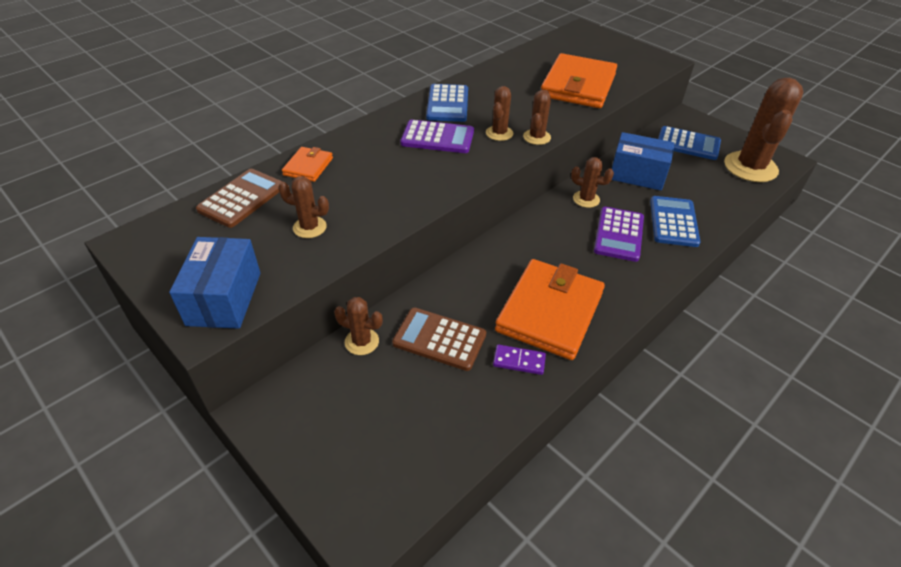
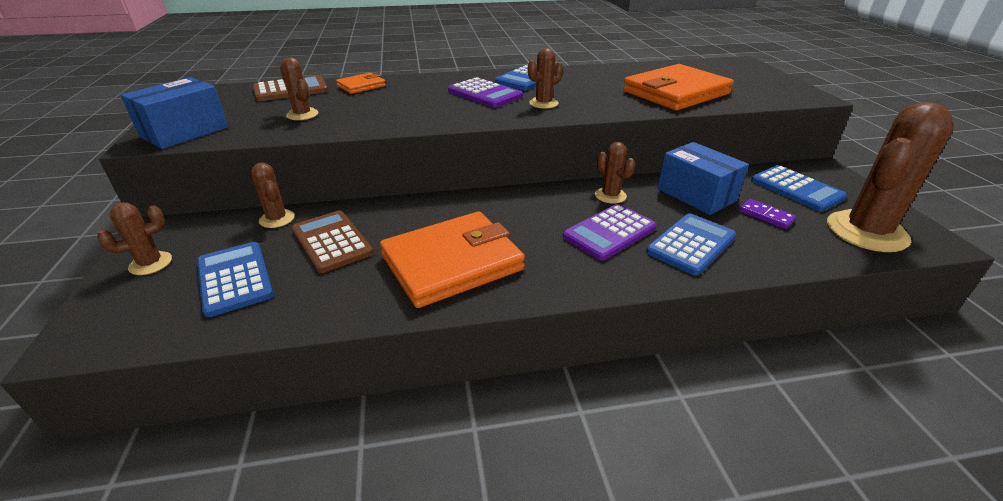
camera: 35 degrees right, 10 degrees down
(409, 412) = (235, 278): none -> blue calculator
(519, 361) = (369, 286): purple domino -> purple domino (766, 216)
(536, 137) = (575, 113): brown cactus -> brown cactus (150, 263)

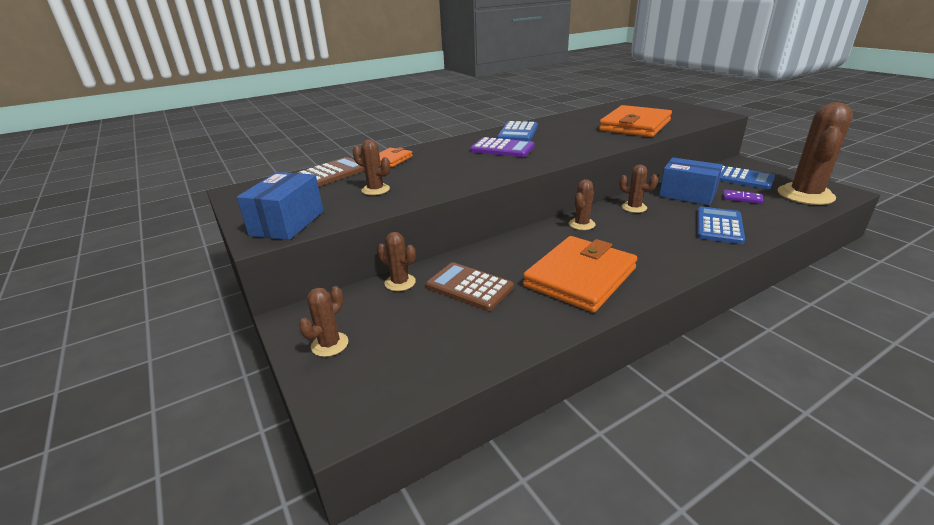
camera: 20 degrees left, 5 degrees down
(235, 278) = (423, 334): blue calculator -> none
(543, 103) = (556, 148): brown cactus -> brown cactus (581, 224)
(609, 232) = (661, 231): purple calculator -> none

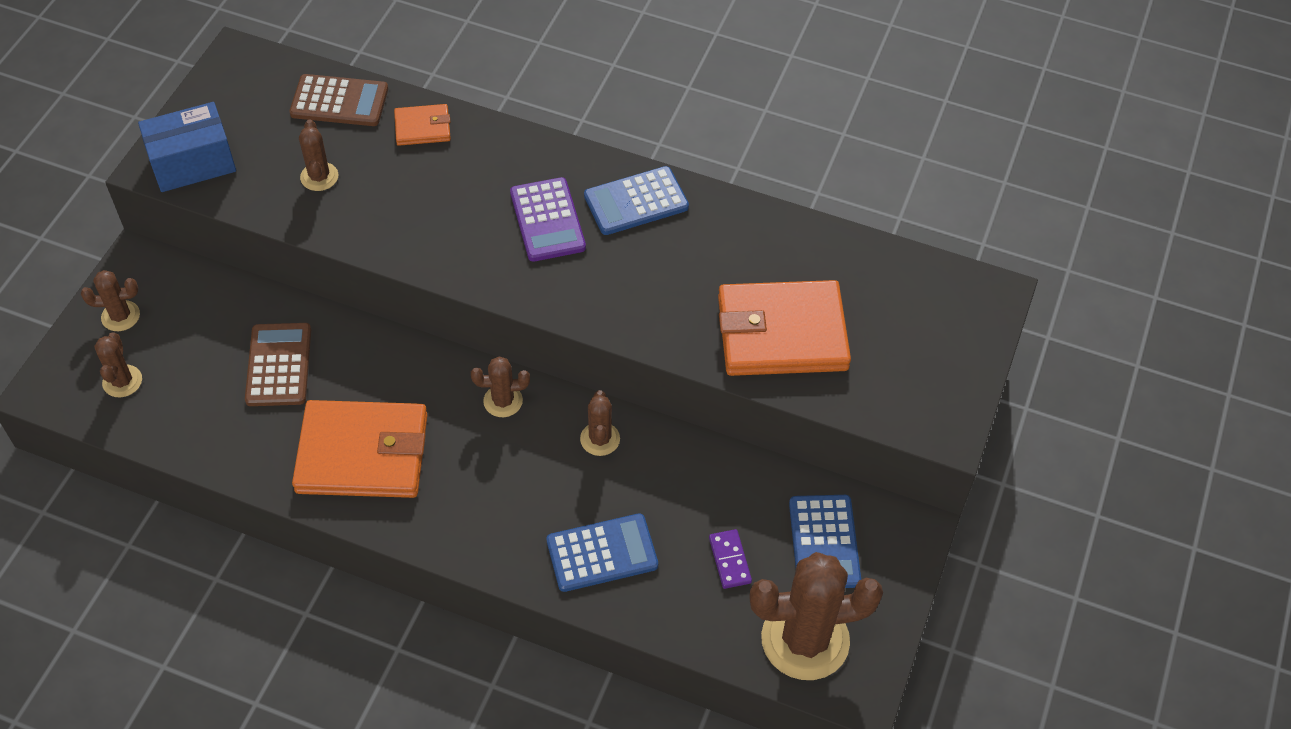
camera: 50 degrees right, 25 degrees up
(400, 282) = (249, 301): brown cactus -> brown cactus (122, 381)
(687, 195) = (695, 488): blue box -> none

